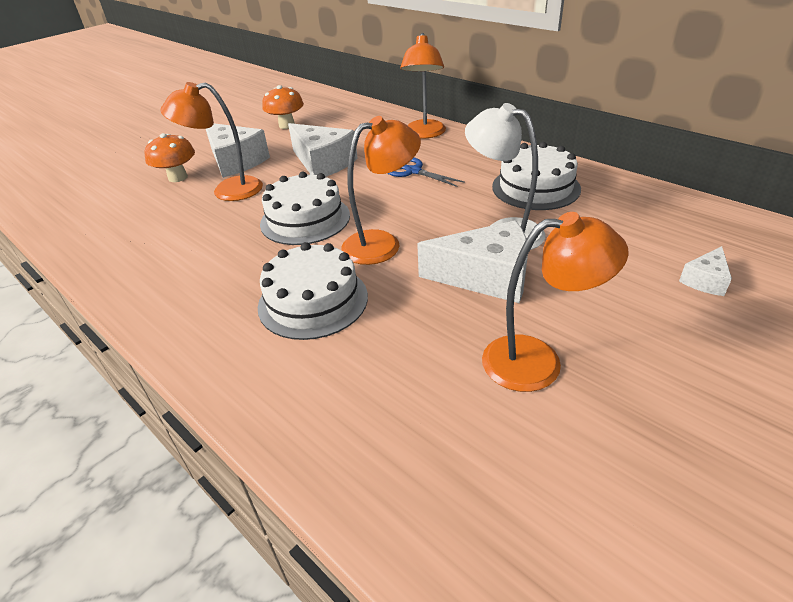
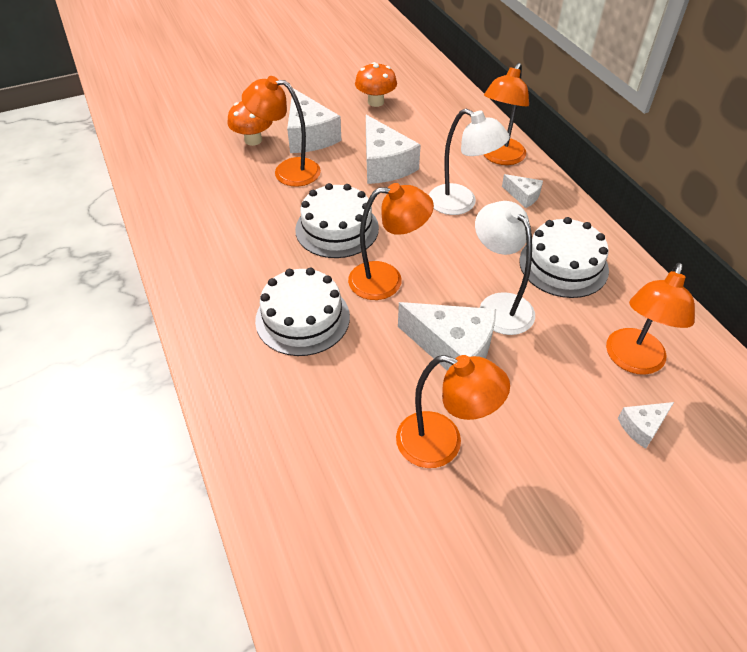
camera: 20 degrees right, 10 degrees up
(413, 171) = (461, 204): blue scissors -> white lamp
(464, 152) = (523, 196): none -> white cheese
(651, 235) = (632, 361): none -> orange lamp

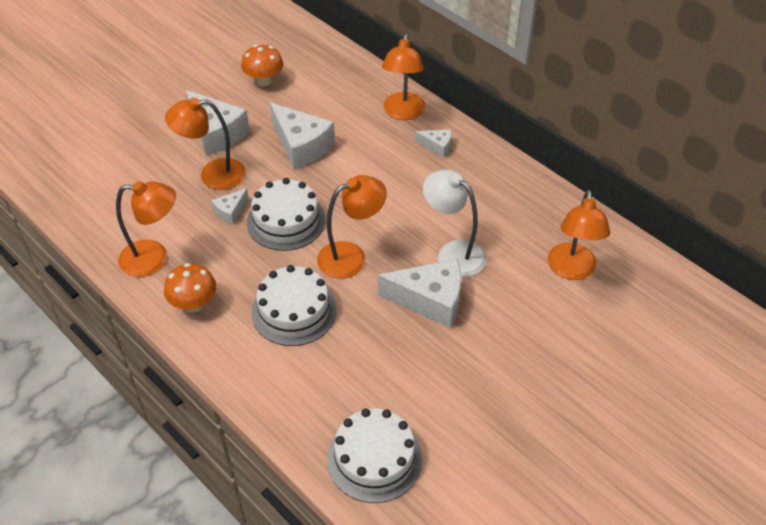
camera: 20 degrees left, 0 degrees up
(253, 140) = (162, 151): orange mushroom -> orange mushroom (194, 304)
(442, 444) = (452, 379): orange lamp -> orange lamp (154, 258)
(461, 204) = (386, 168): white lamp -> none
(563, 265) = (492, 203): white cake -> white cake (374, 458)
(642, 427) = (594, 320): white cheese -> white cheese (230, 211)

